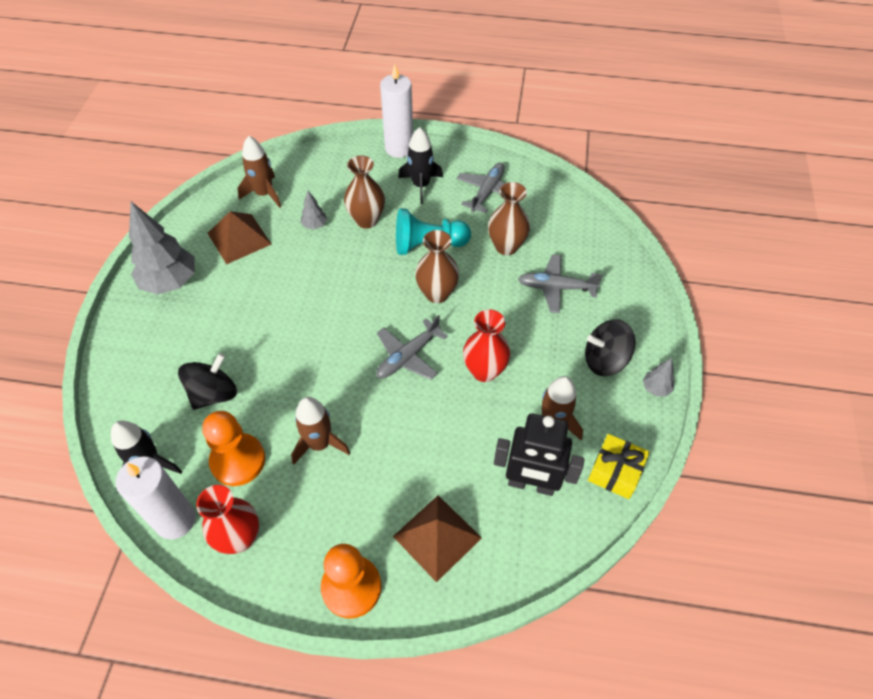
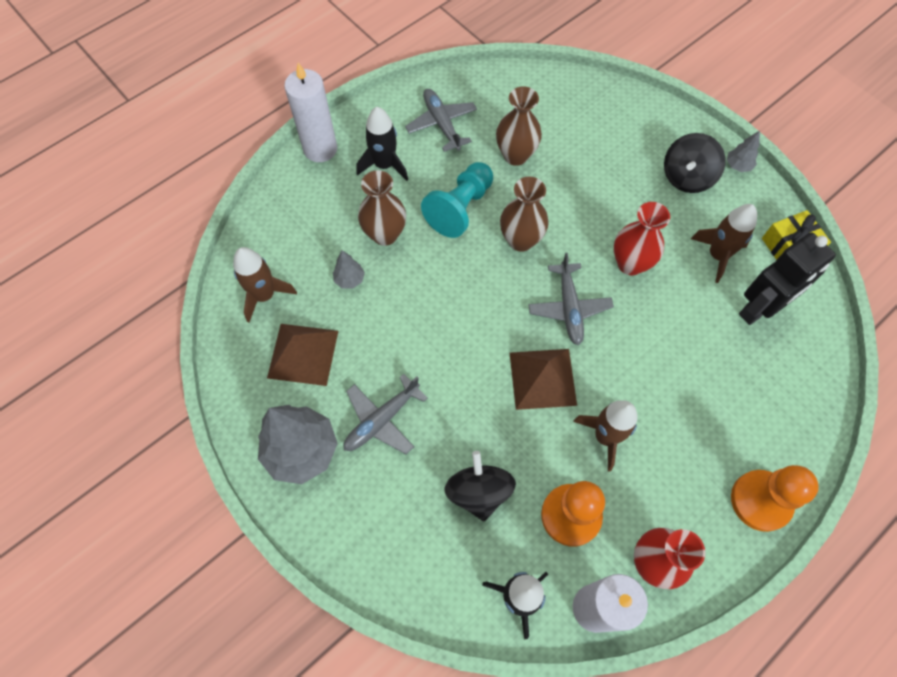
camera: 50 degrees left, 10 degrees up
(437, 537) = (759, 407): brown pyramid -> brown pyramid (542, 378)
(556, 288) = (590, 154): grey plane -> grey plane (382, 420)

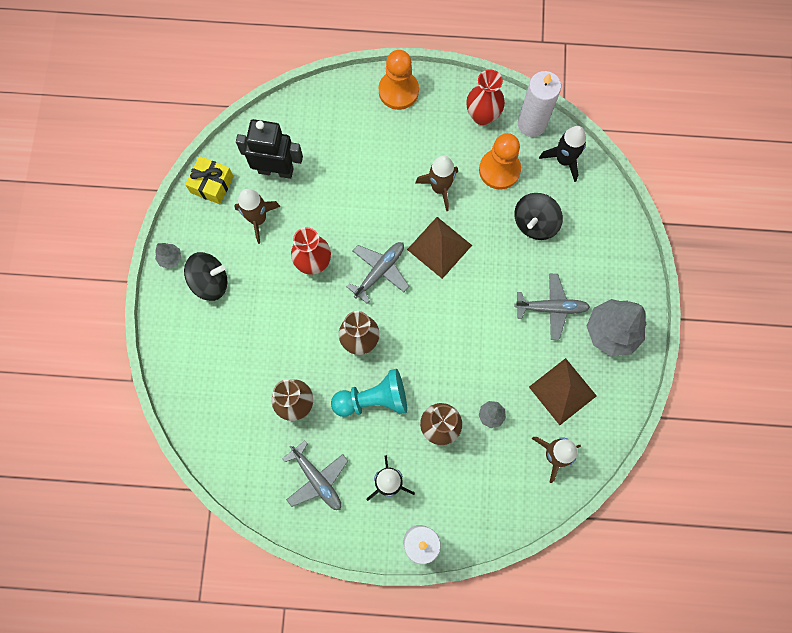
camera: 135 degrees left, 10 degrees up
(442, 124) = (317, 479): grey plane -> grey plane turned 60 degrees counterclockwise

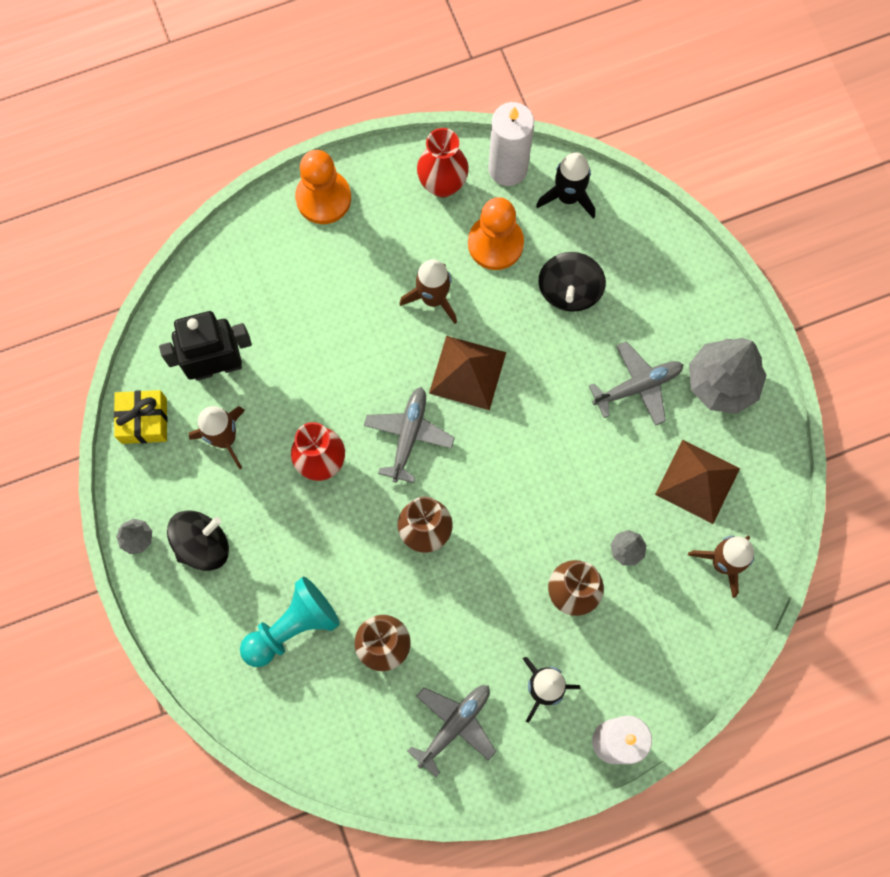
camera: 25 degrees left, 0 degrees up
(317, 479) = (454, 725): grey plane -> grey plane turned 75 degrees counterclockwise
(373, 399) = (476, 596): turquoise pawn -> turquoise pawn (292, 627)

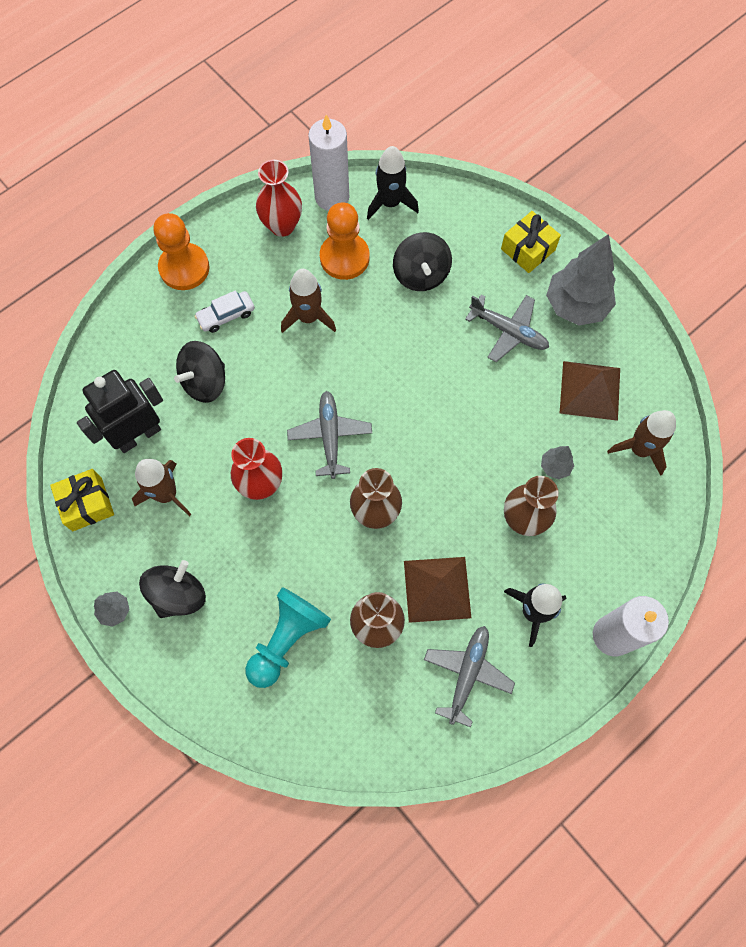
camera: 20 degrees left, 5 degrees down
(302, 332) = (205, 382): none -> black spinning top
(349, 266) = (226, 315): none -> white car
(467, 372) = (361, 367): brown pyramid -> brown pyramid (437, 589)
(637, 386) = (508, 331): grey plane -> grey plane turned 75 degrees clockwise
(696, 301) = (528, 249): none -> yellow gift

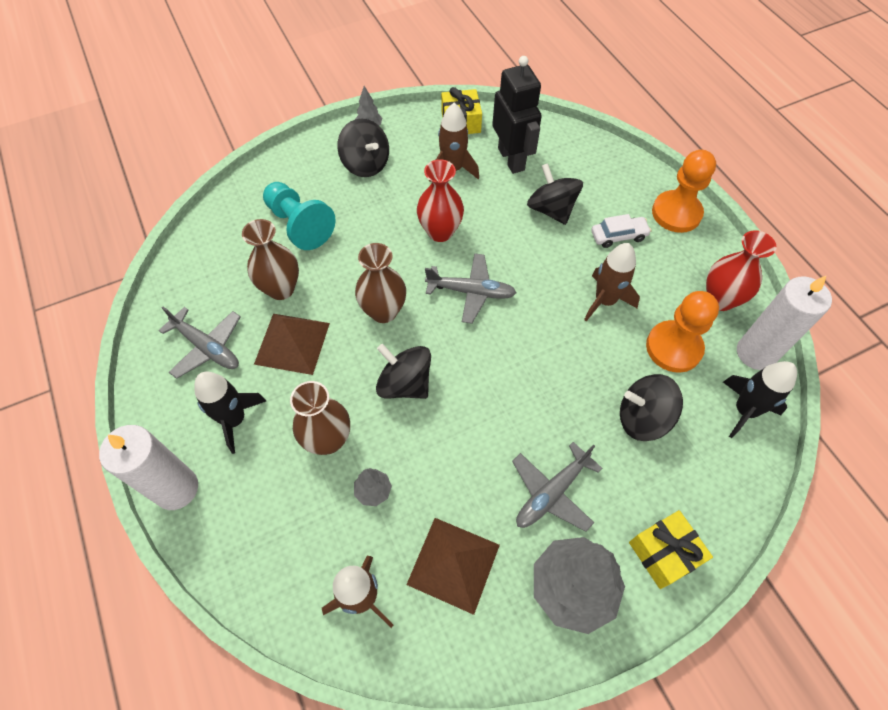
camera: 105 degrees right, 10 degrees down
(226, 315) = (618, 236): white car -> white car turned 90 degrees clockwise
(448, 470) = (405, 384): none -> black spinning top

